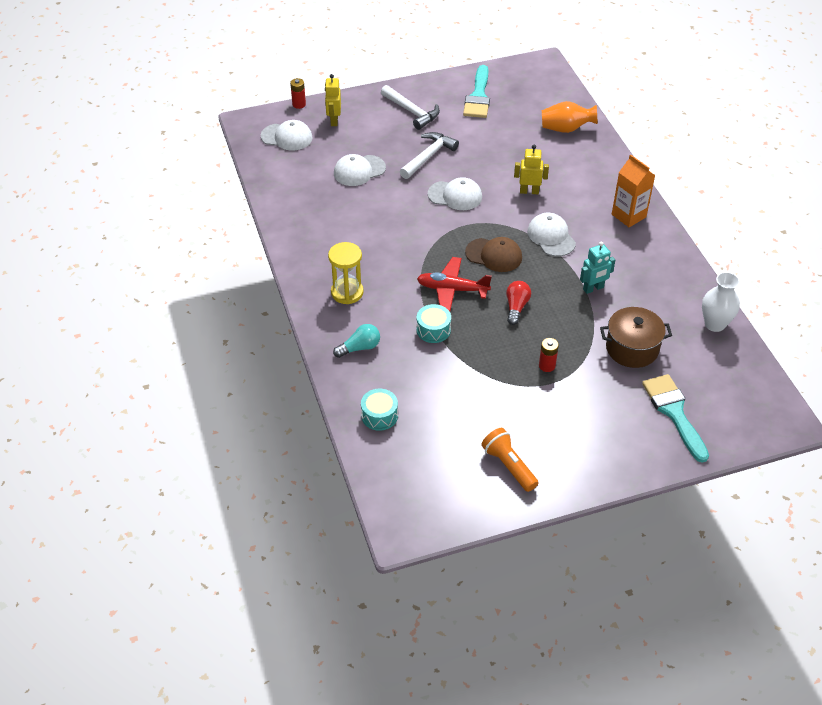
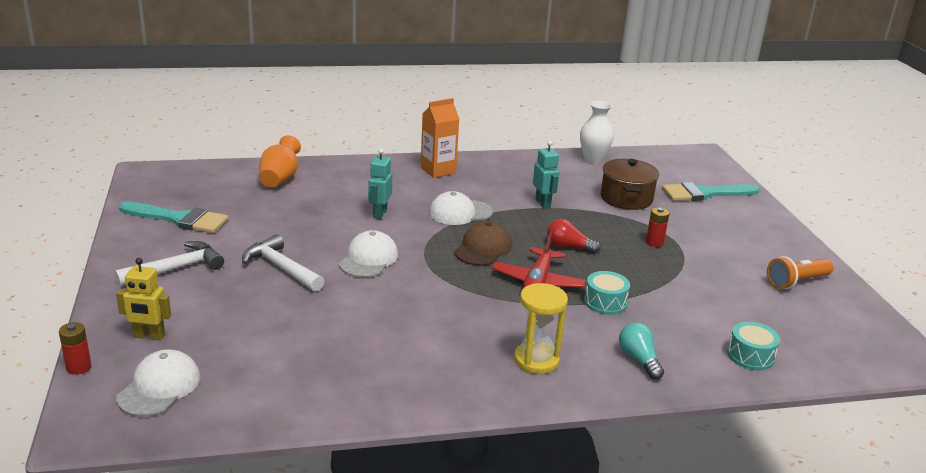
camera: 85 degrees left, 20 degrees down
(359, 171) = (283, 325): white cap -> none
(529, 191) = (379, 213): yellow robot -> turquoise robot

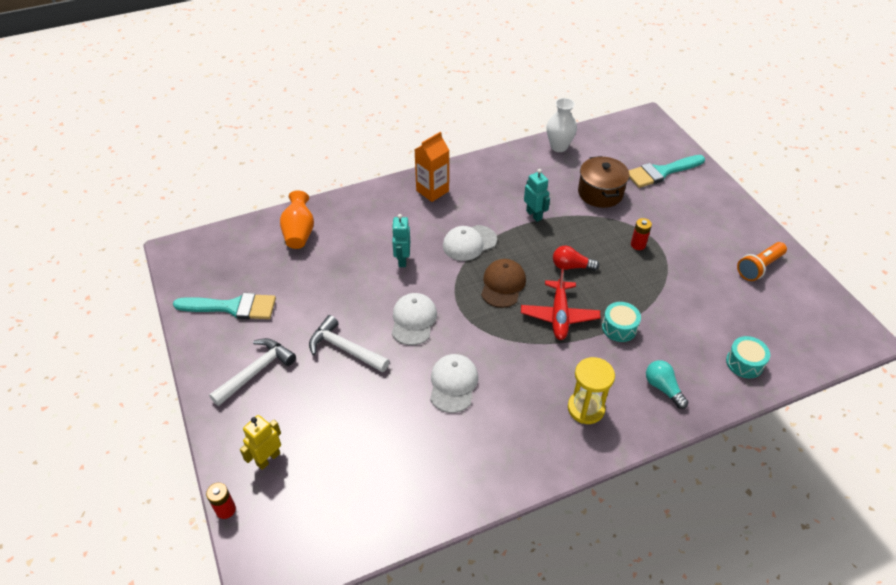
camera: 10 degrees left, 20 degrees up
(149, 336) = (268, 458): yellow robot -> yellow robot turned 135 degrees clockwise
(159, 387) = (301, 515): white cap -> white cap (453, 384)

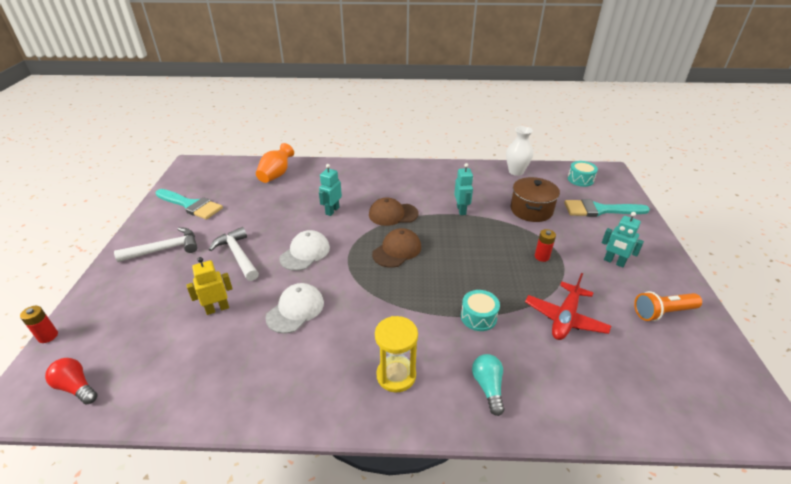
camera: 25 degrees right, 10 degrees down
(268, 458) = (112, 311): yellow robot -> yellow robot (217, 308)
(432, 191) = (392, 174): orange carton -> none
(469, 243) = (393, 214): white cap -> brown cap
(559, 315) = (428, 288): red plane -> red plane (565, 318)
(571, 266) = (467, 255): red light bulb -> red light bulb (76, 387)
(700, 229) = (614, 262): none -> turquoise robot
(744, 363) = (596, 397): turquoise drum -> turquoise drum (580, 179)

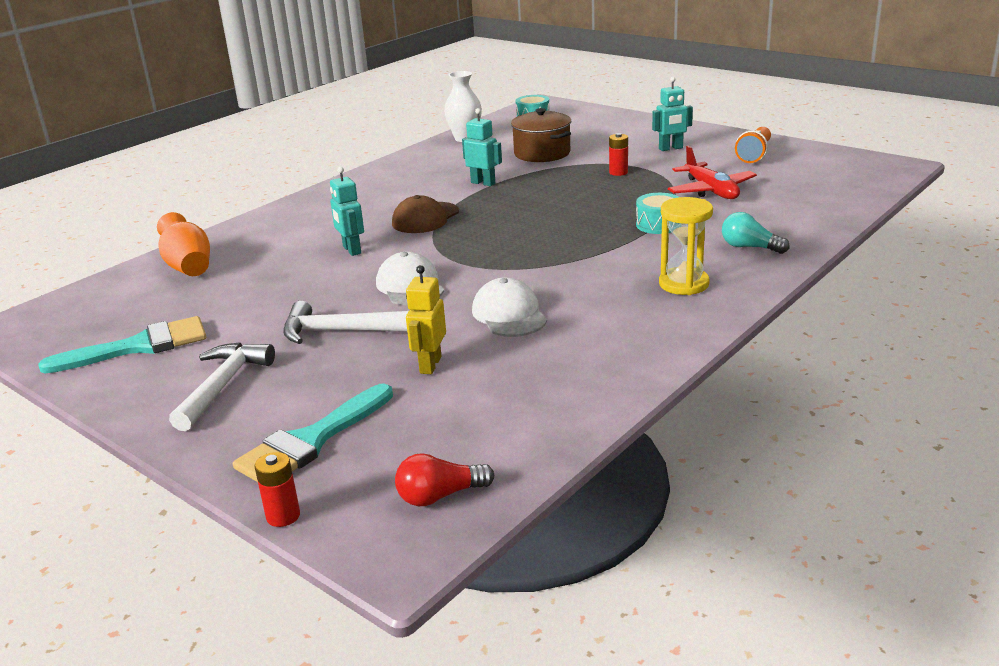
camera: 50 degrees left, 10 degrees down
(397, 250) = (496, 234): brown cap -> none
(600, 210) = (592, 128): turquoise brush -> turquoise brush (311, 440)

